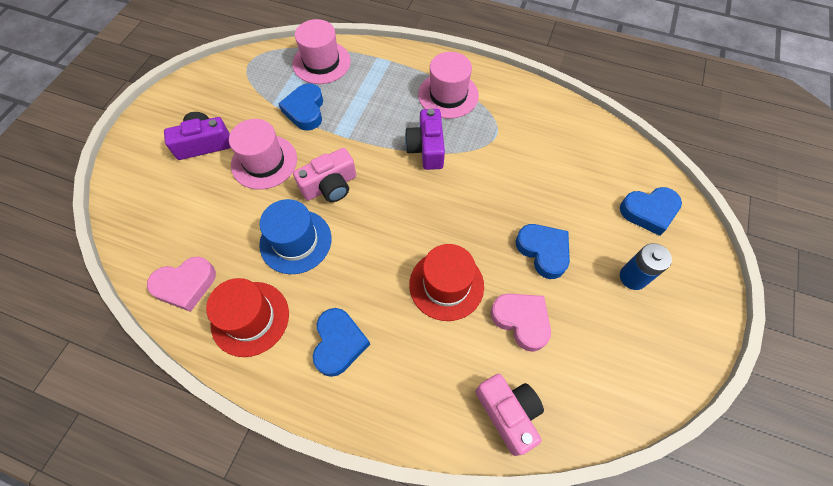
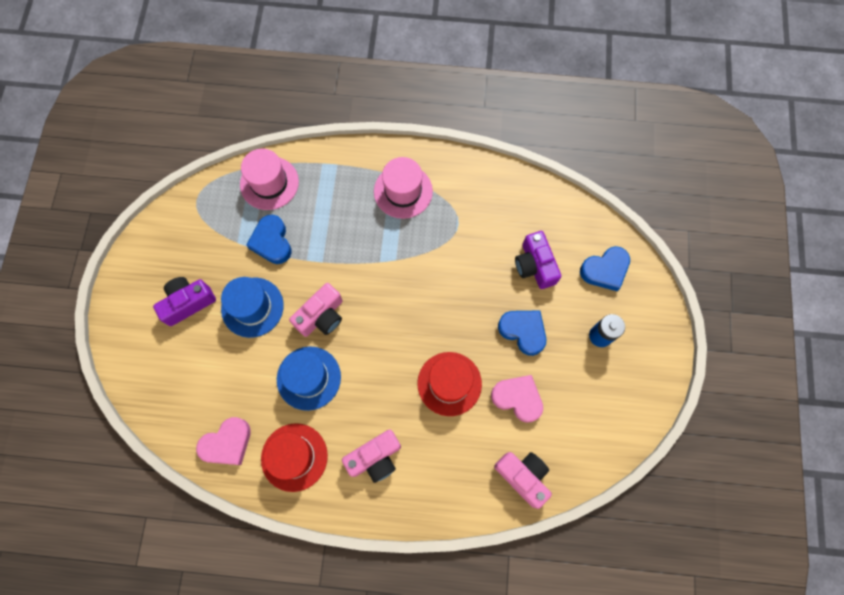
camera: 15 degrees left, 10 degrees up
(264, 162) = (252, 307): pink hat -> blue hat
(339, 343) = (375, 458): blue heart -> pink camera
(426, 148) = (398, 255): purple camera -> purple camera (534, 265)

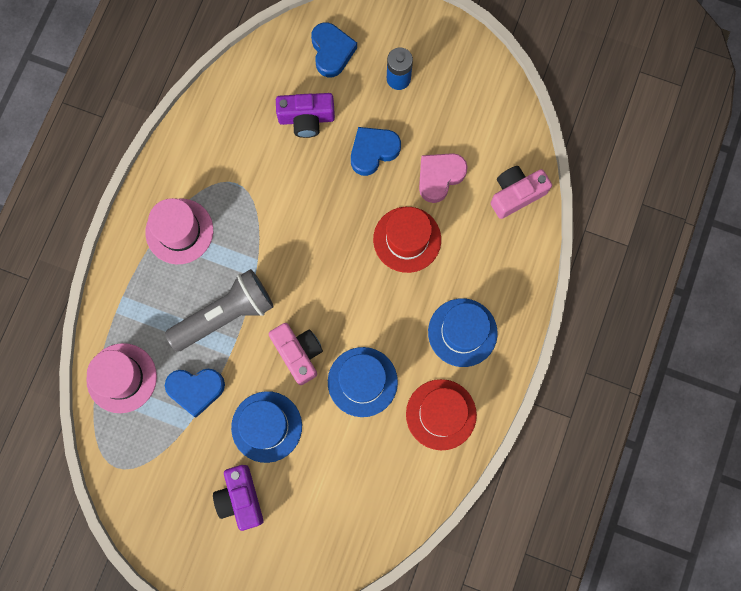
camera: 75 degrees left, 5 degrees up
(227, 443) = (409, 482): pink heart -> none
(340, 247) = (225, 315): none -> grey flashlight
(375, 458) = (462, 332): pink camera -> blue hat

